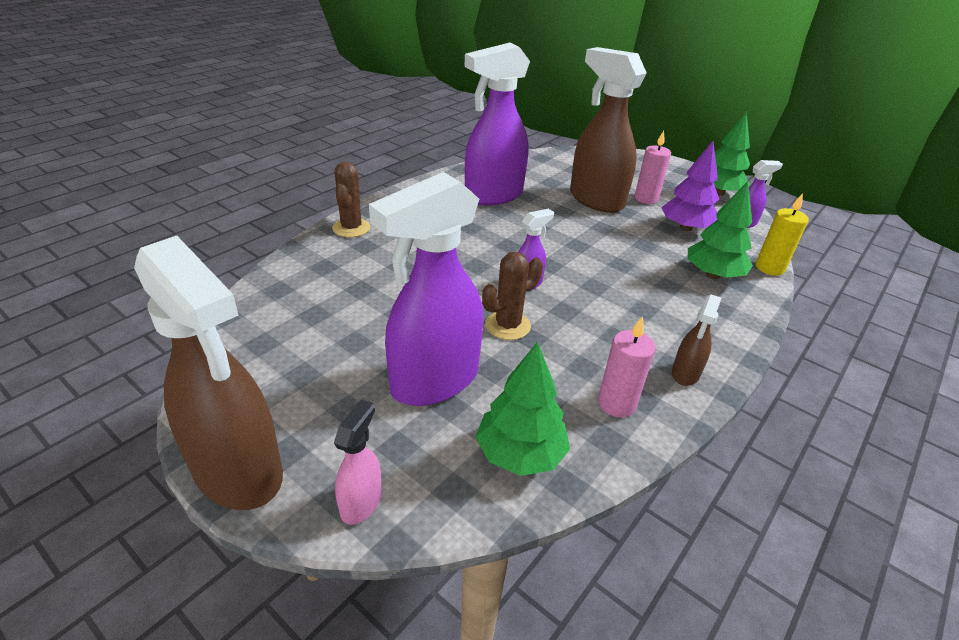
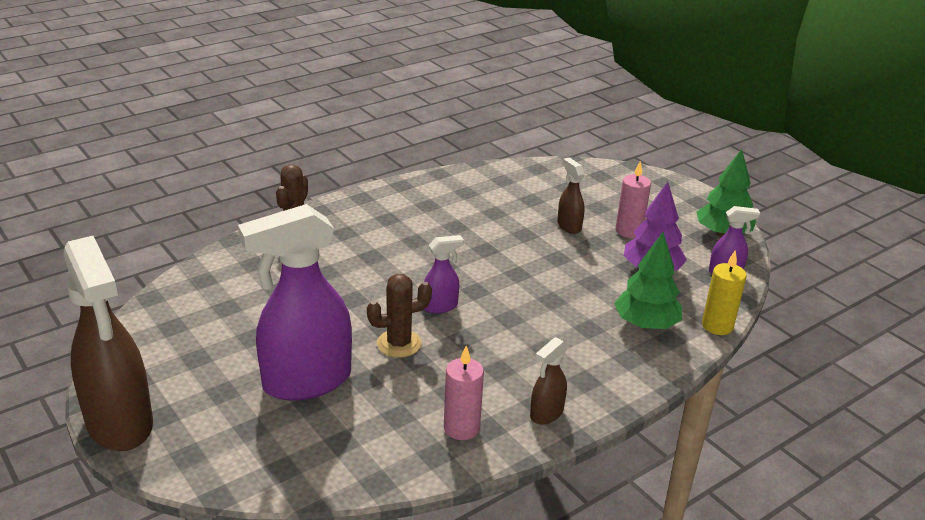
camera: 15 degrees right, 5 degrees down
(361, 502) = (204, 463): pink spray bottle -> none
(493, 196) = (457, 209): purple spray bottle -> none
(520, 454) = (350, 452): green tree -> none
(595, 200) = (569, 226): brown spray bottle -> brown spray bottle, size x0.45

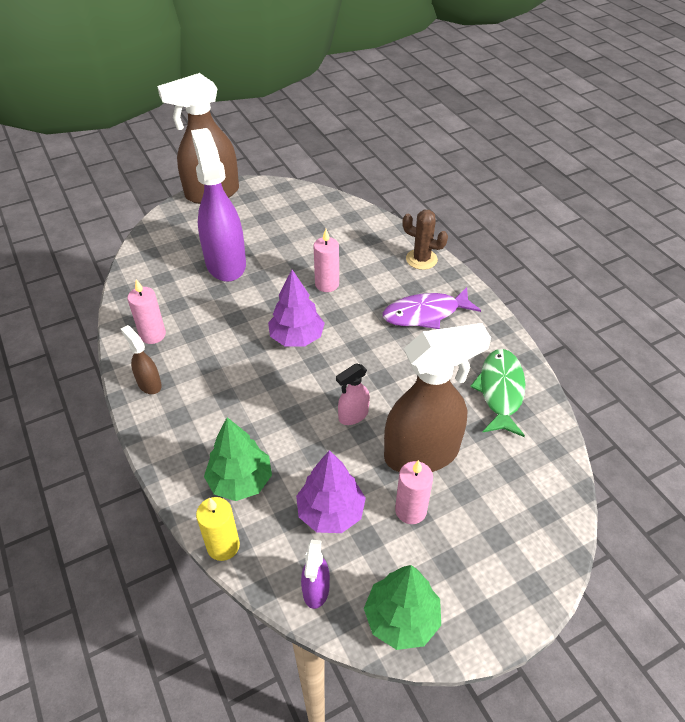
camera: 100 degrees right, 15 degrees up
(344, 291) = (327, 284): none -> pink candle
(387, 225) = (425, 314): none -> purple fish
(399, 344) = (254, 310): brown cactus -> none
(440, 306) = (296, 337): purple spray bottle -> purple tree
(483, 188) = (500, 391): none -> green fish
(540, 263) = (353, 415): none -> pink spray bottle
(569, 226) = (422, 454): brown spray bottle -> brown spray bottle, size x2.21

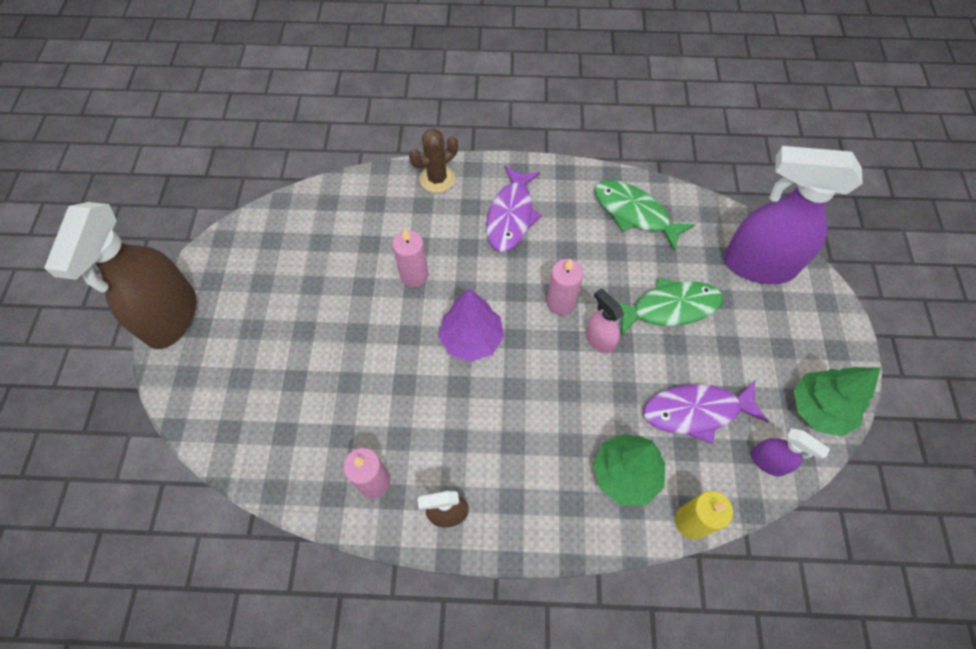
camera: 60 degrees left, 15 degrees up
(225, 263) = (310, 356): purple spray bottle -> purple spray bottle (757, 265)
(331, 512) = (696, 411): purple tree -> purple fish
(353, 415) = (599, 339): pink spray bottle -> pink spray bottle turned 150 degrees clockwise
(410, 510) = (723, 348): pink candle -> pink candle (560, 303)
(422, 454) = (670, 308): brown spray bottle -> green fish

